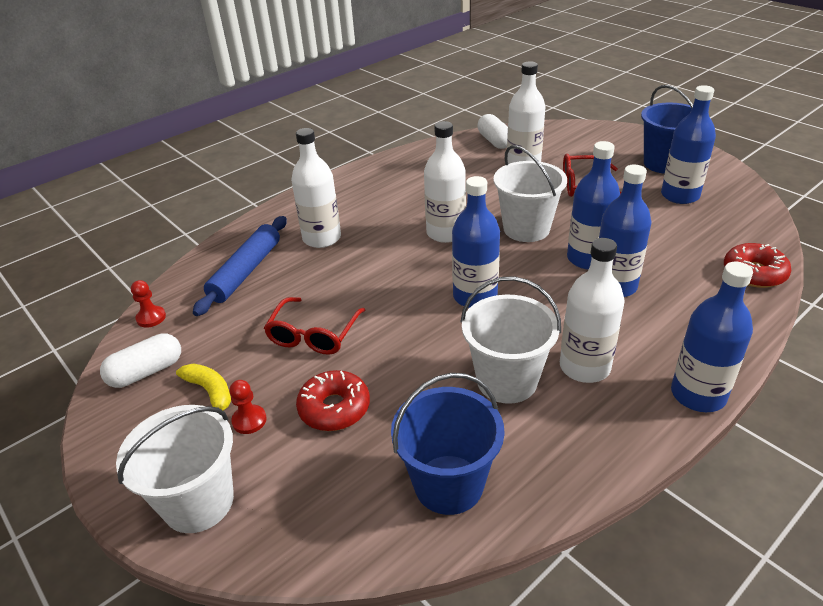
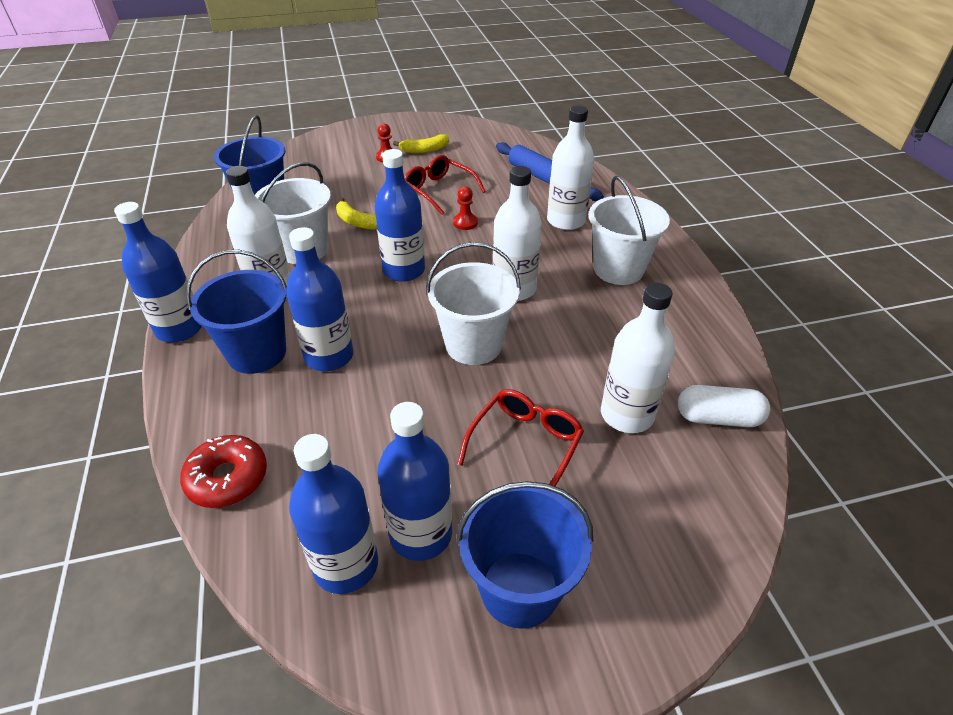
camera: 115 degrees right, 5 degrees up
(146, 372) = (465, 134): white capsule -> none
(151, 318) = (521, 141): red pawn -> red pawn (465, 223)
(198, 502) = (349, 137): white bucket -> white bucket (618, 269)
(334, 408) = (362, 183): red donut -> none
(423, 367) = (357, 222): none -> yellow banana
(588, 259) = (383, 361): blue bottle -> blue bottle (346, 565)
(658, 325) = (257, 353): none -> blue bucket

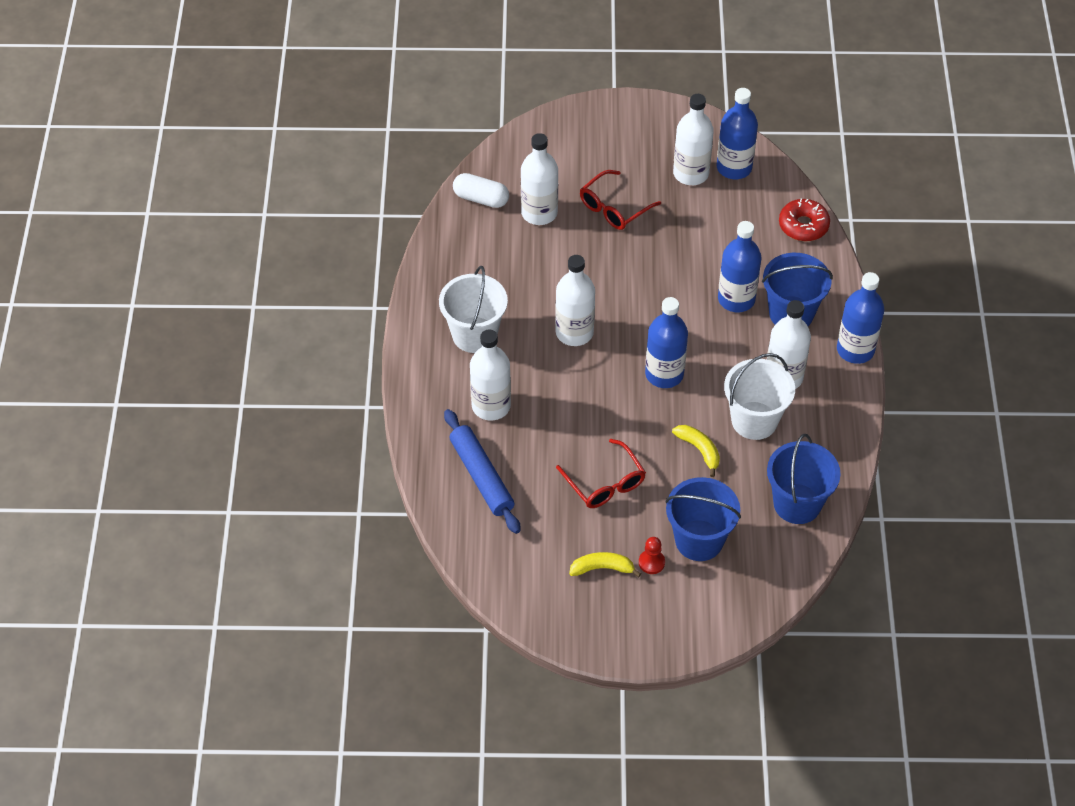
camera: 165 degrees left, 10 degrees up
(421, 534) = (691, 173): blue bottle -> white bottle
(465, 223) = (591, 425): red pawn -> none
(473, 345) = (625, 286): white bucket -> none
(519, 589) = (644, 139): blue bucket -> blue bucket (699, 540)

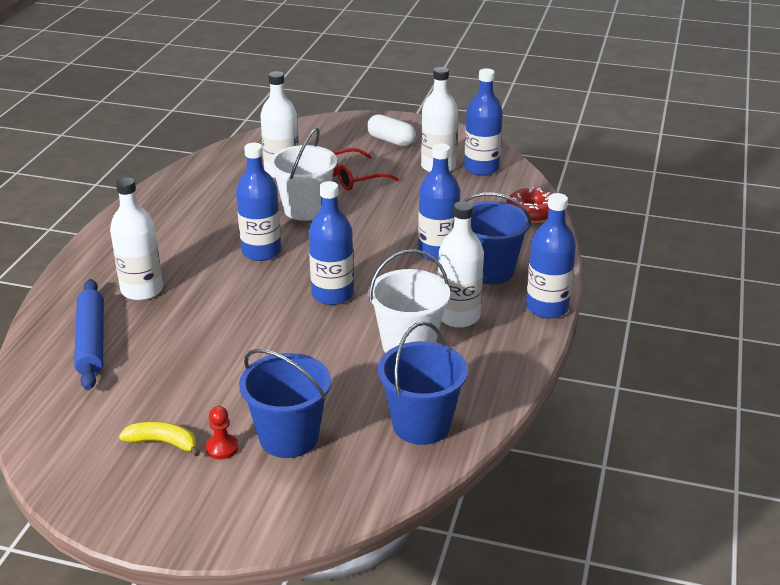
camera: 15 degrees right, 20 degrees down
(474, 335) = (164, 239): white bucket -> white bucket (305, 209)
(481, 199) = (236, 156): white capsule -> white capsule (391, 140)
(574, 332) = (261, 251): white bottle -> blue bottle
(605, 483) = (216, 369): red glasses -> none
(699, 450) = (335, 359): yellow banana -> none

